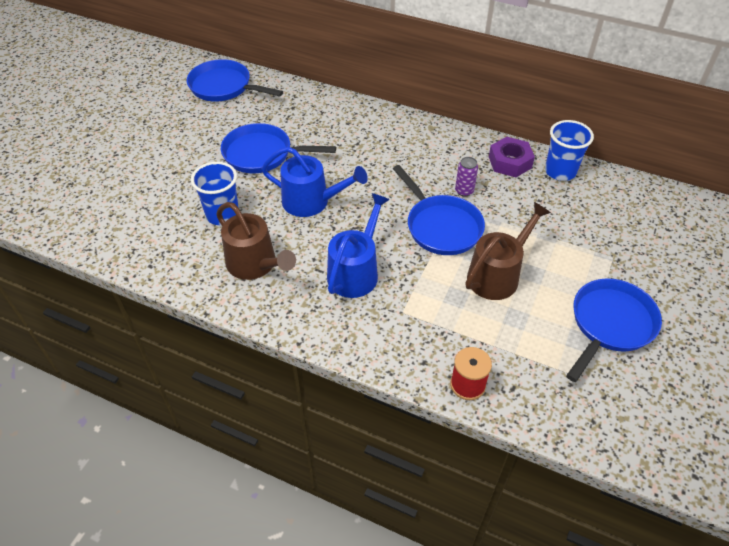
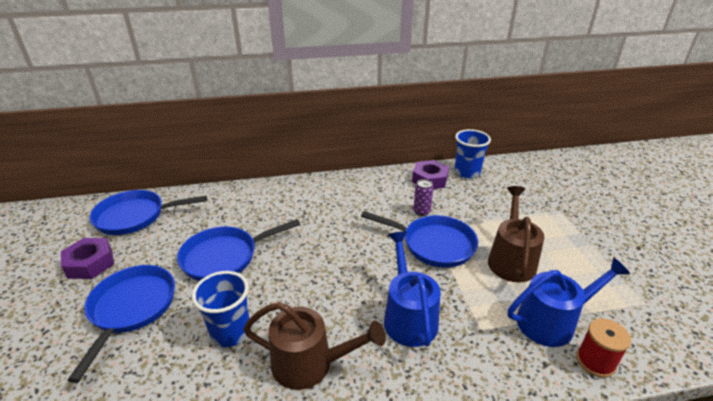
camera: 35 degrees left, 15 degrees down
(169, 115) = (90, 263): none -> purple nut
(311, 201) = (310, 276): blue watering can -> blue watering can (552, 321)
(610, 324) = (614, 255): blue pan -> blue pan (131, 308)

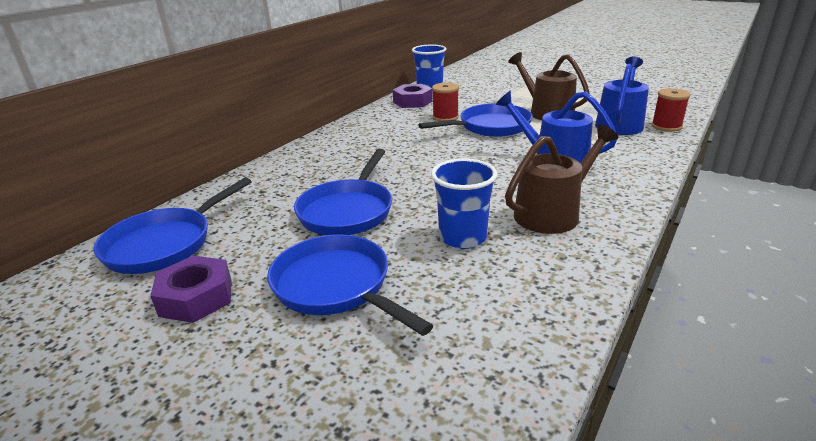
camera: 45 degrees left, 5 degrees down
(421, 211) = (445, 117): purple can -> red spool

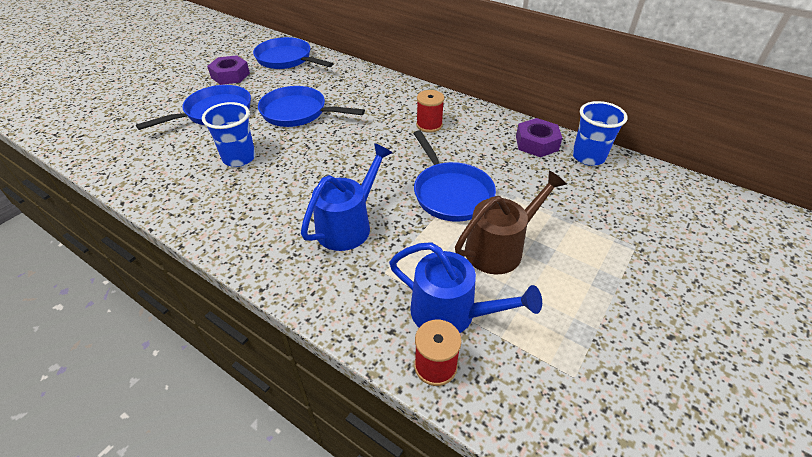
camera: 90 degrees right, 15 degrees up
(445, 117) = (483, 163): red spool -> red spool (429, 125)
(552, 213) = (250, 205): brown watering can -> none

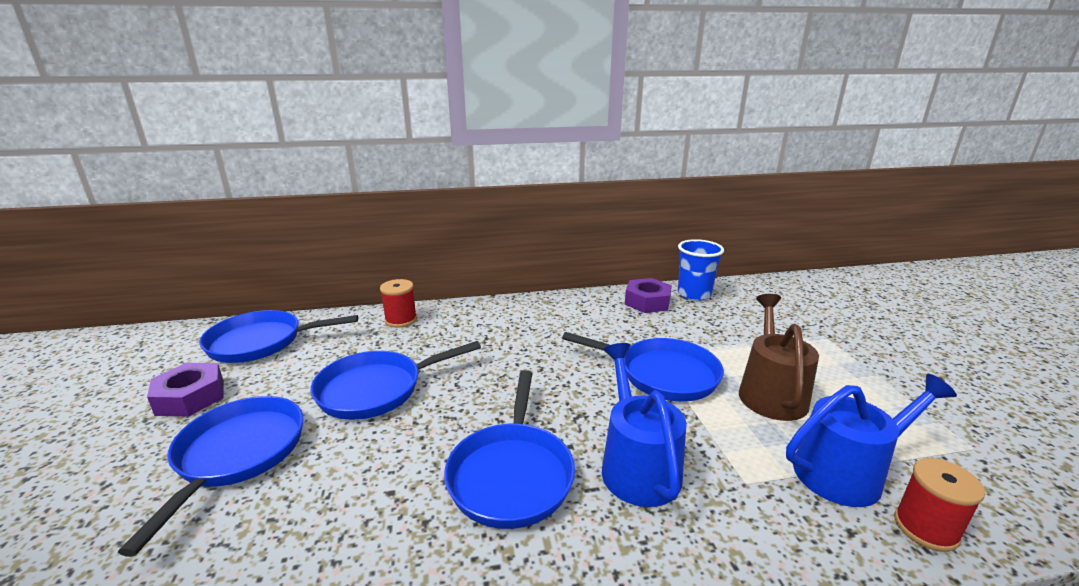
camera: 45 degrees left, 20 degrees down
(239, 158) = (378, 486): blue cup -> none
(291, 189) = (511, 474): none -> blue pan
(429, 125) = (543, 330): red spool -> red spool (401, 320)

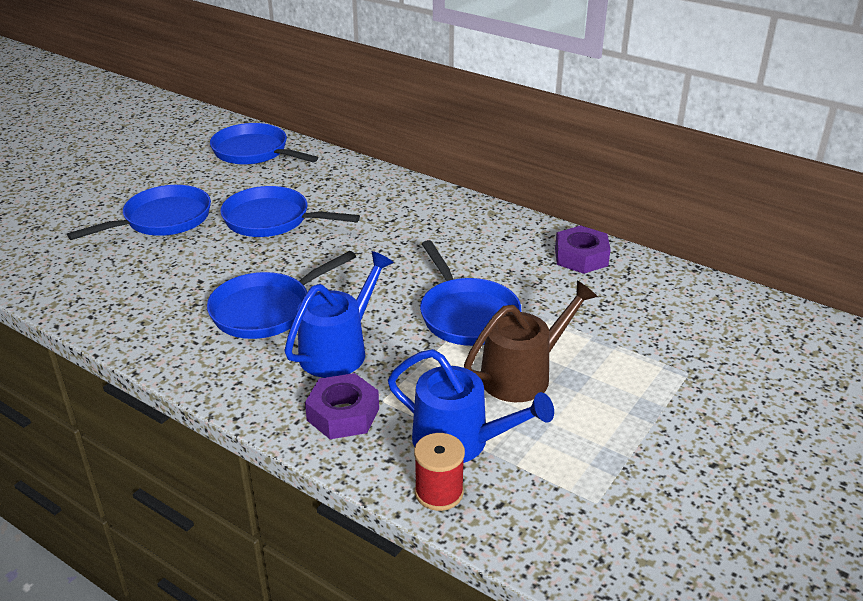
camera: 45 degrees right, 10 degrees up
(190, 397) = (179, 173): purple nut -> purple nut (343, 414)
(401, 320) = (358, 176): red spool -> none
(694, 294) = (645, 273): blue cup -> none

